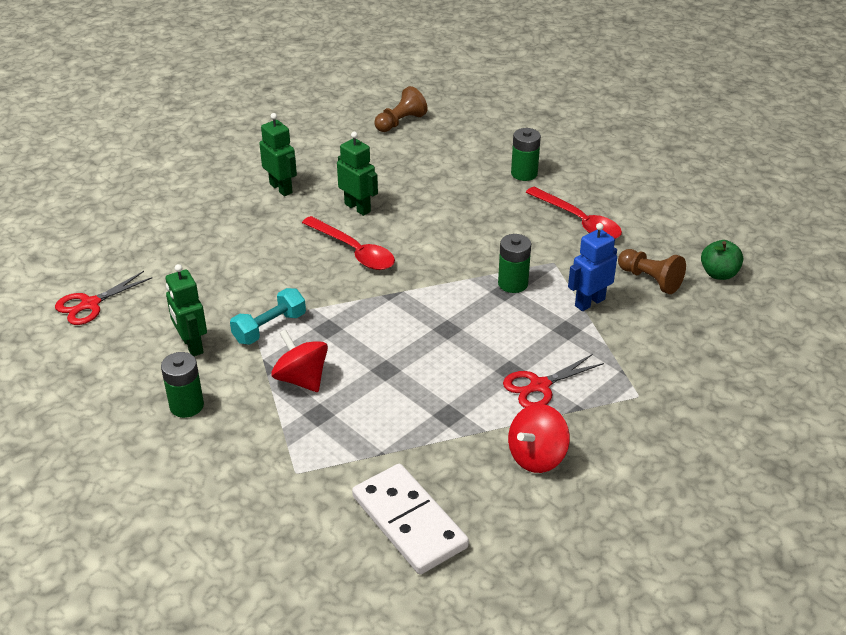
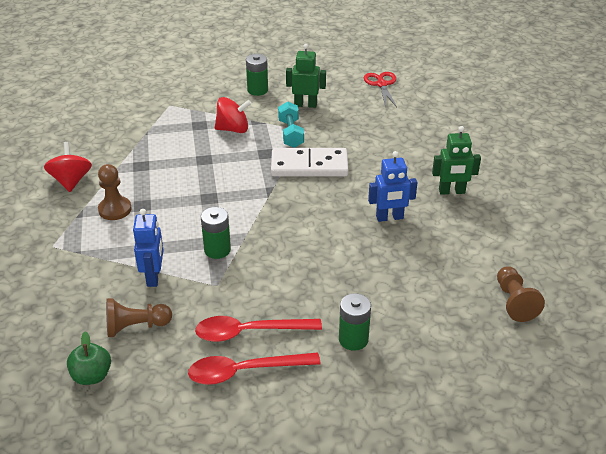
camera: 125 degrees right, 0 degrees up
(354, 251) = (335, 194): red spoon -> red spoon (245, 371)
(358, 208) = (389, 217): green robot -> blue robot
(409, 522) = (94, 124): white domino -> white domino (309, 165)
(539, 386) = (115, 209): red scissors -> brown pawn

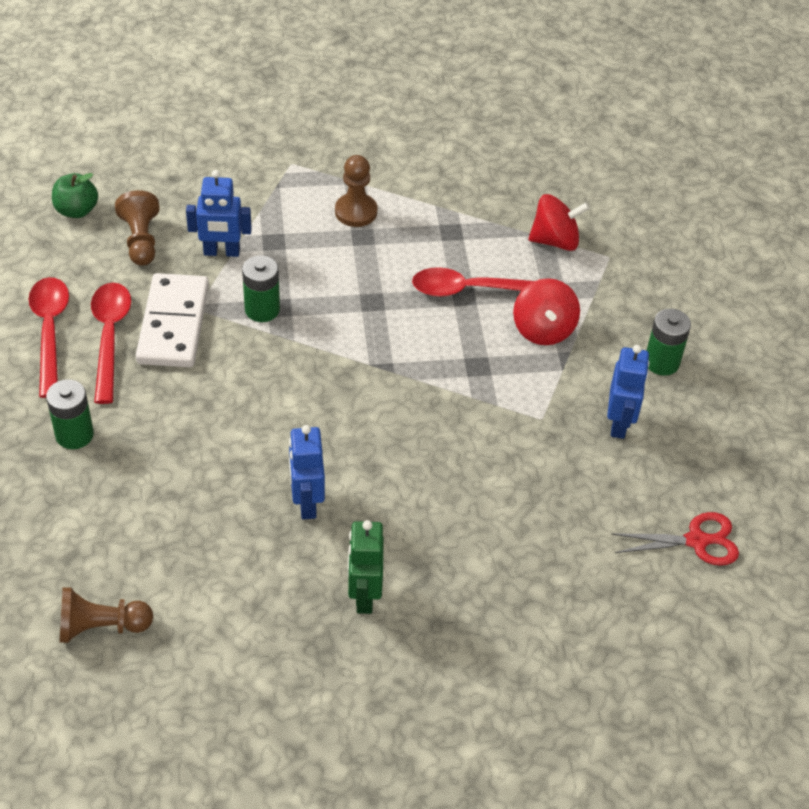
camera: 90 degrees right, 10 degrees up
(71, 181) = (419, 168): red spinning top -> red spinning top (555, 240)
(198, 156) = (473, 290): none -> red spoon
(291, 133) = (531, 399): turquoise dumbbell -> none
(305, 105) = (619, 423): green robot -> blue robot
(309, 165) = (443, 416): white domino -> white domino (174, 324)

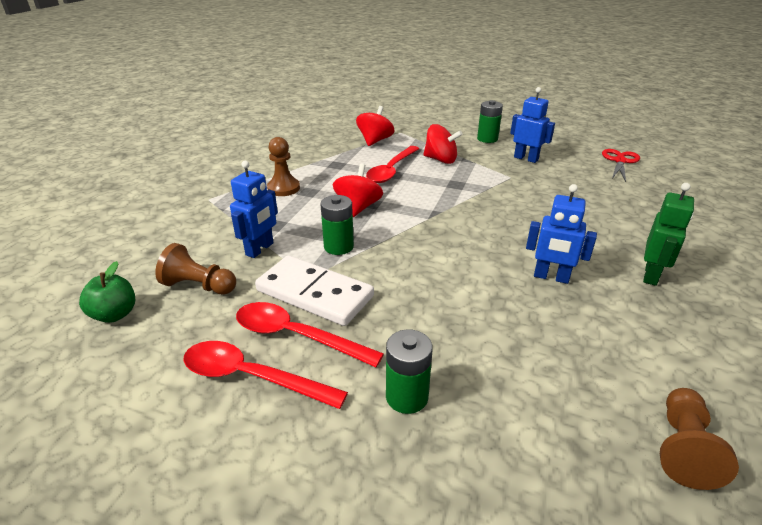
camera: 60 degrees left, 15 degrees down
(353, 294) = (358, 208): none -> red spinning top
(364, 595) = (651, 275): green robot -> green robot turned 90 degrees counterclockwise

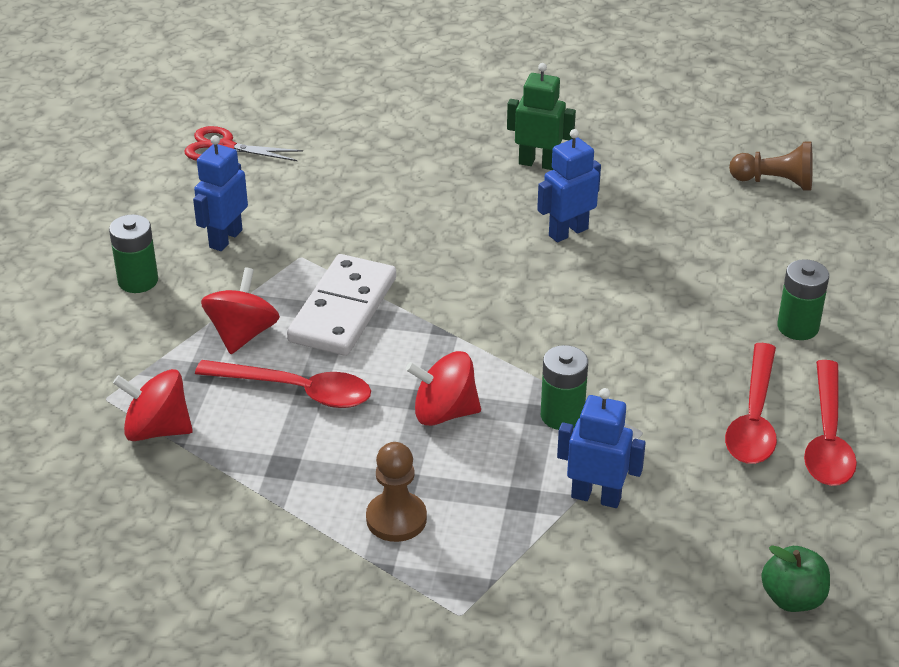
camera: 100 degrees left, 5 degrees up
(199, 286) = (703, 535): brown pawn -> none
(315, 293) = (674, 418): white domino -> white domino (342, 310)
(551, 277) = (568, 232): blue robot -> blue robot turned 135 degrees counterclockwise

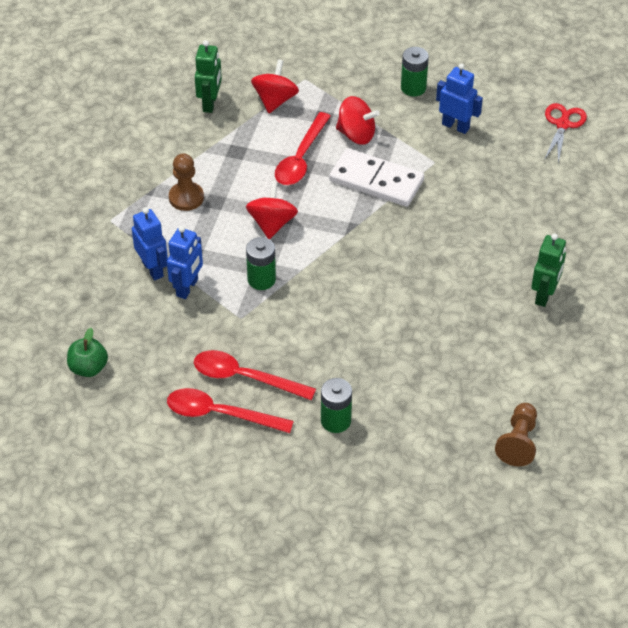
camera: 95 degrees right, 10 degrees up
(160, 511) = (210, 103): none -> green robot
(568, 232) = (456, 303): blue robot -> blue robot (153, 269)

